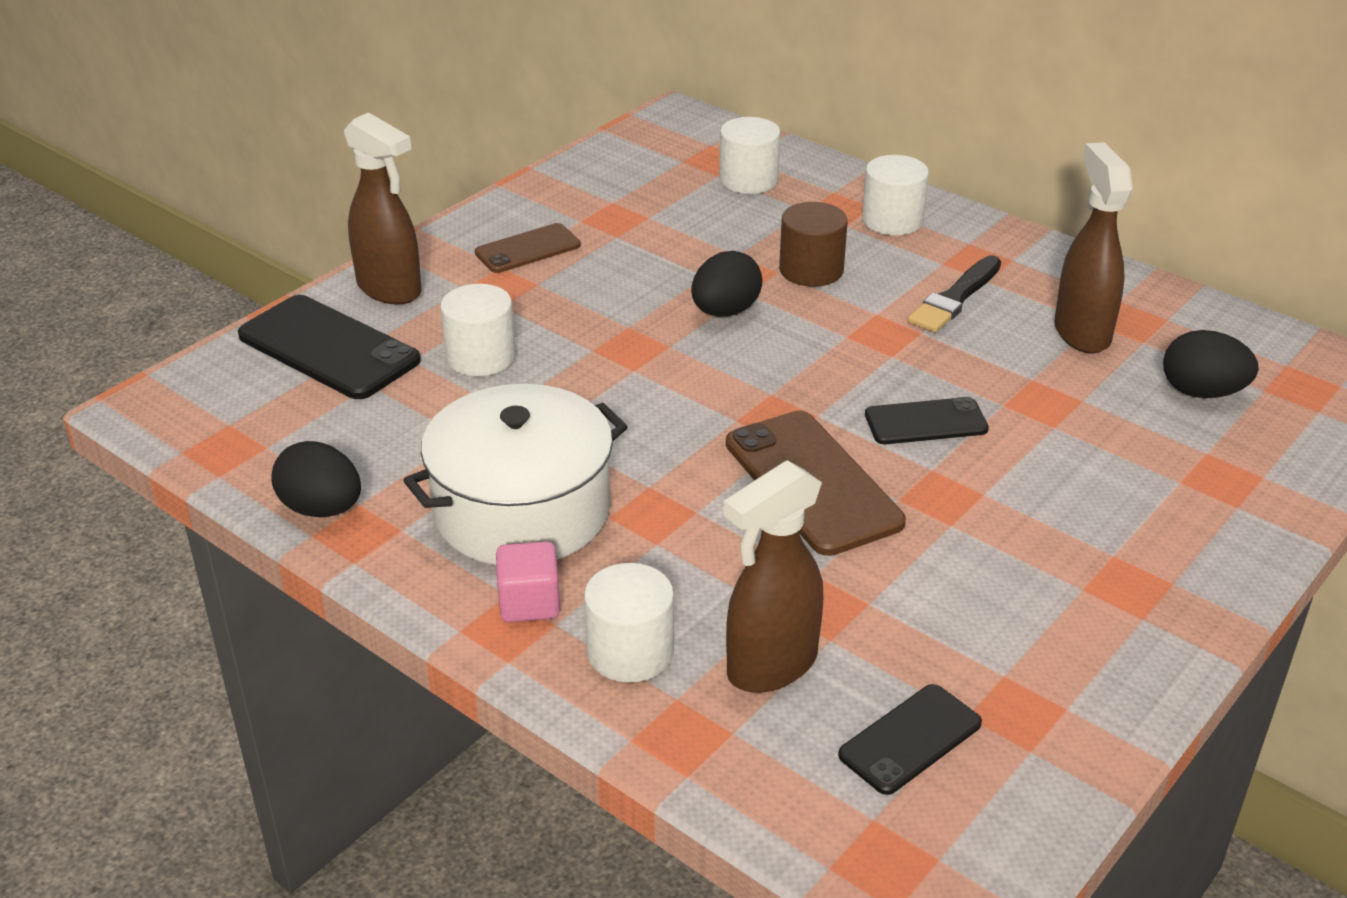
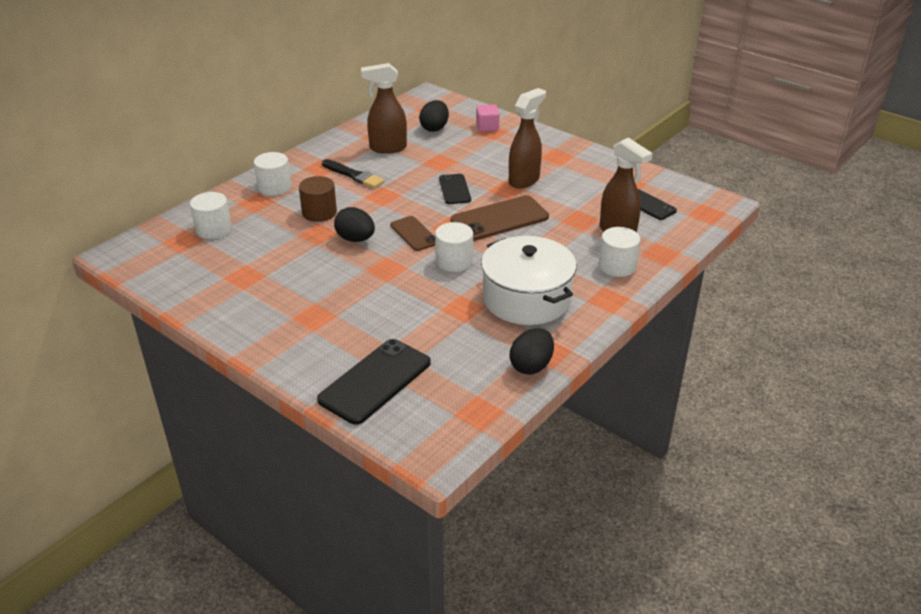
camera: 90 degrees left, 0 degrees up
(390, 290) = (310, 361): brown spray bottle -> brown spray bottle (524, 180)
(481, 357) = (390, 320): white cylinder -> white cylinder (454, 261)
(527, 249) = (273, 308): brown phone -> brown phone (414, 234)
(529, 603) = (592, 293): pink cube -> pink cube (487, 127)

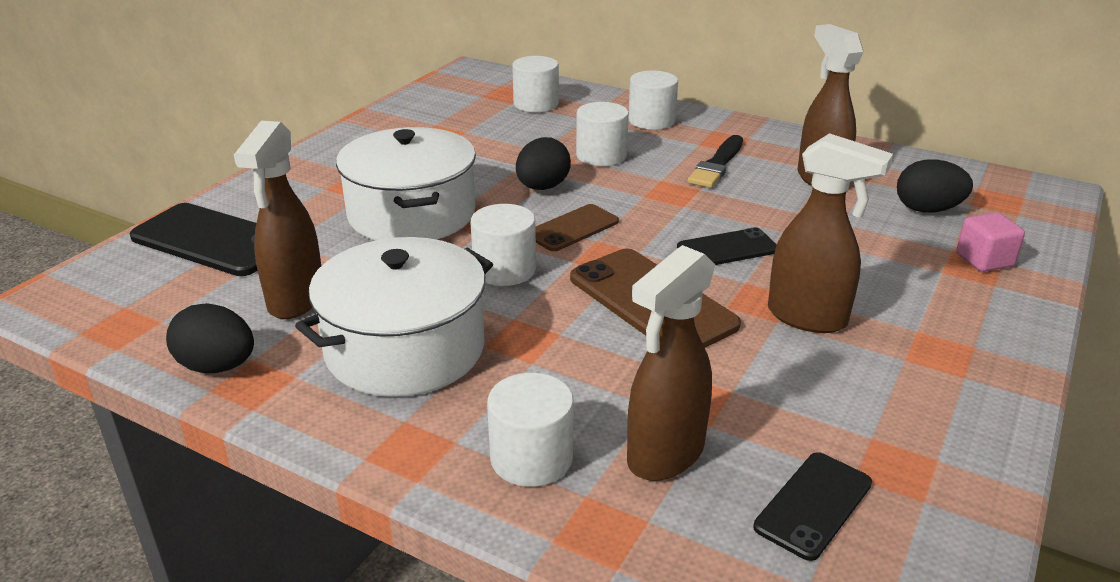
camera: 80 degrees right, 5 degrees down
(319, 212) = (601, 155): brown cylinder -> white cylinder
(371, 292) = (412, 214): none -> white pot
(467, 339) = (295, 300): none -> brown spray bottle

